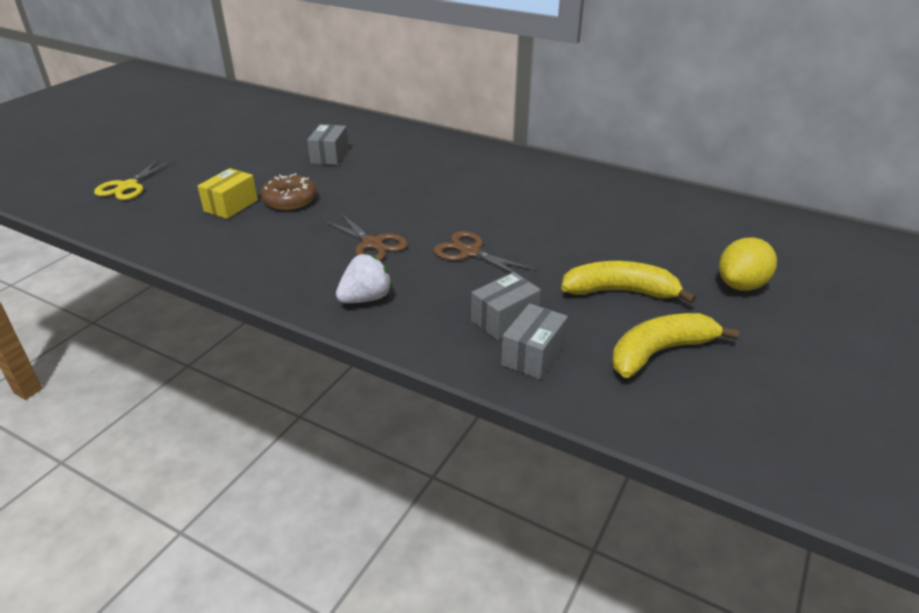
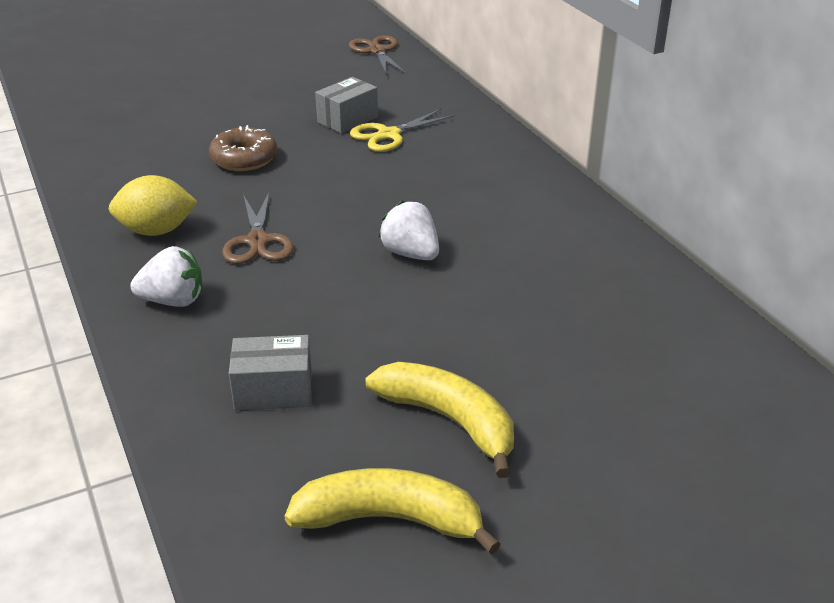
camera: 35 degrees right, 0 degrees up
(128, 186) = (125, 93): yellow scissors -> yellow scissors (389, 135)
(231, 205) = (184, 145): yellow box -> none
(470, 252) = (343, 293): brown scissors -> brown scissors (377, 51)
(479, 217) = (411, 254): none -> white strawberry
(533, 355) = (247, 446): grey box -> none
(741, 285) = (625, 489): yellow lemon -> yellow lemon (157, 231)

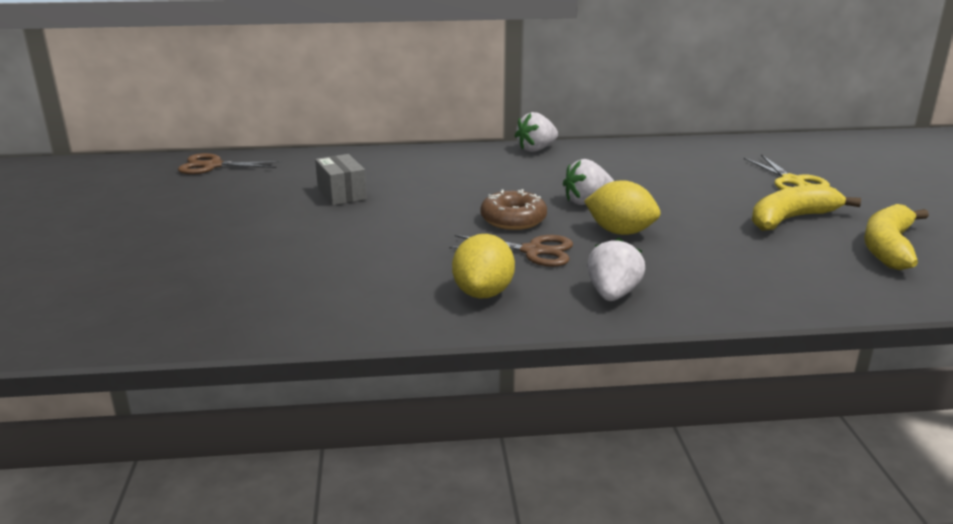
camera: 70 degrees left, 10 degrees down
(244, 158) = (373, 242): brown donut -> brown donut (513, 219)
(273, 390) = (752, 267): grey box -> none
(333, 287) = (620, 232): none -> yellow lemon
(389, 135) = (389, 184): yellow scissors -> yellow scissors (792, 181)
(564, 195) = (536, 149): none -> white strawberry

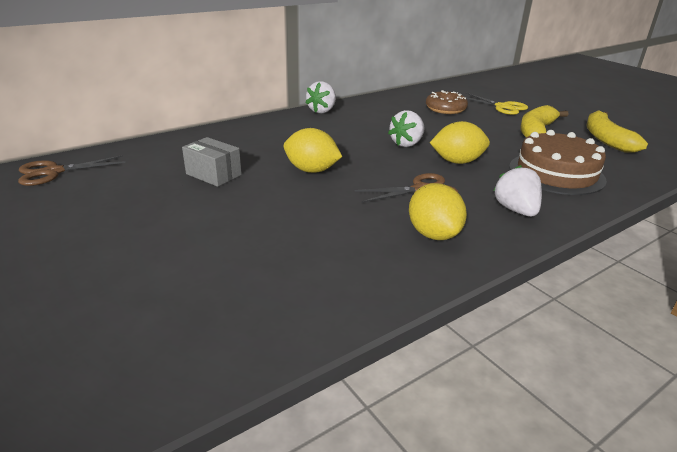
camera: 30 degrees left, 5 degrees up
(440, 208) = (311, 170): none -> yellow lemon
(513, 219) = (376, 168): brown donut -> brown donut (445, 109)
(734, 270) = (556, 173): none -> brown cake

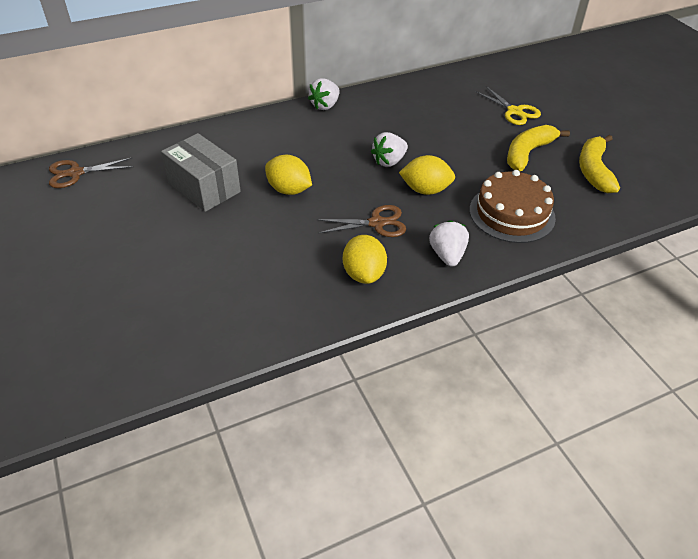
camera: 10 degrees right, 15 degrees up
(213, 174) = (204, 187): grey box -> grey box, size x1.57
(445, 109) = (452, 111): brown donut -> none

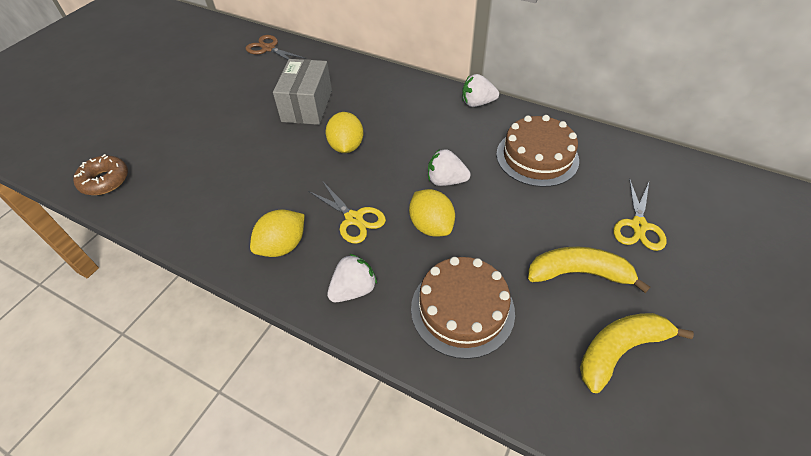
camera: 55 degrees right, 5 degrees up
(129, 366) = (105, 180): none -> brown donut
(377, 223) = (354, 219): brown scissors -> yellow scissors
(413, 112) = (537, 157): none -> brown cake

